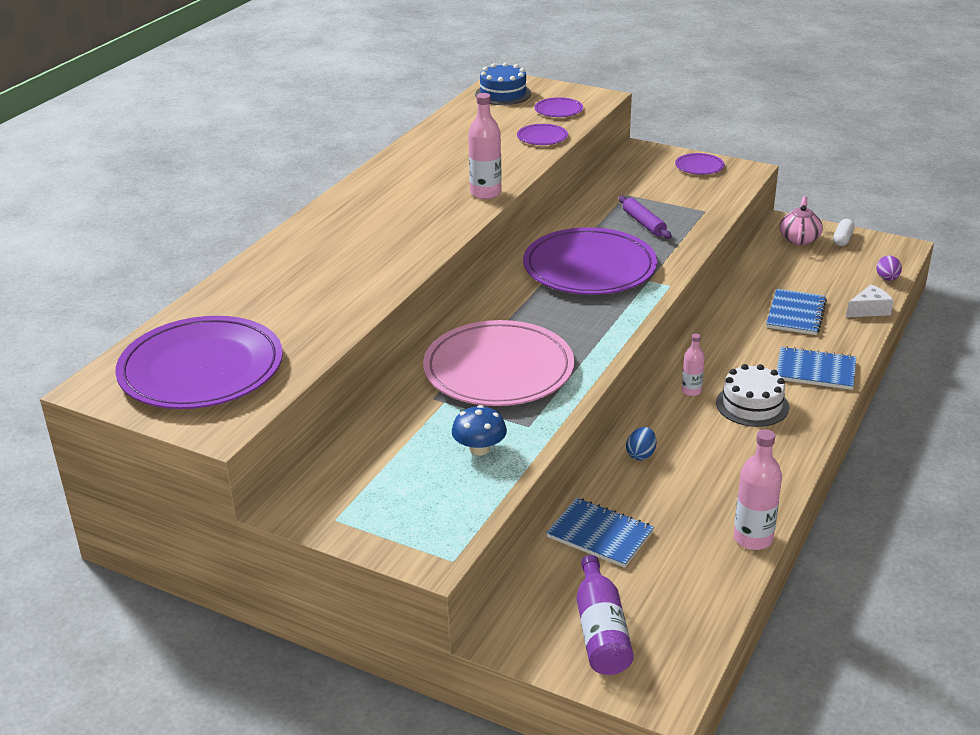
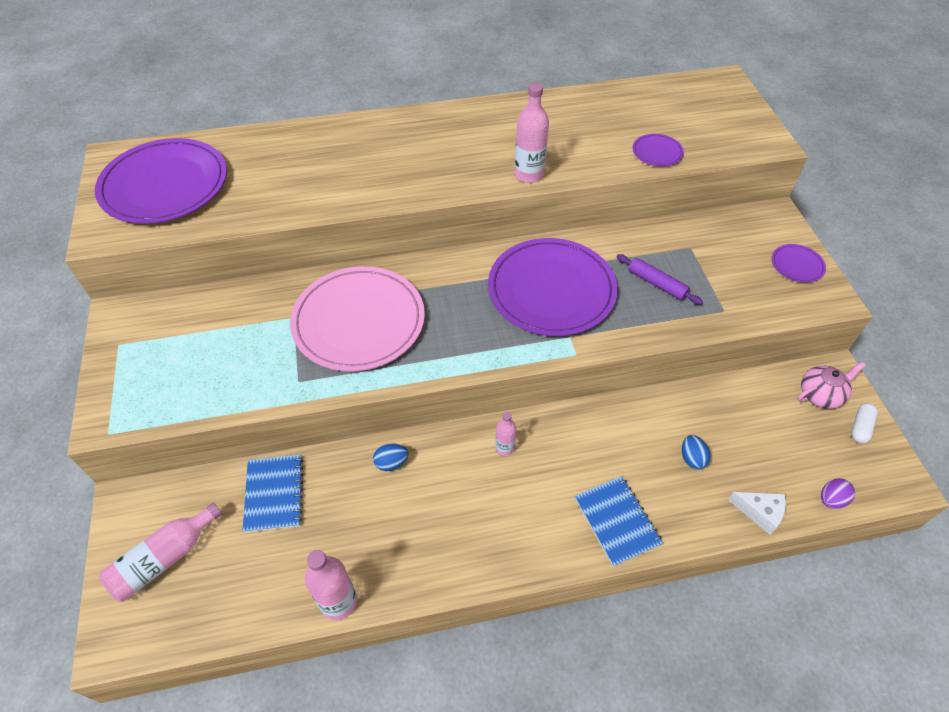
camera: 50 degrees right, 20 degrees up
(479, 449) = (249, 370): blue mushroom -> none
(503, 94) = (702, 92): blue cake -> none
(558, 110) = (716, 135): purple plate -> none
(601, 631) = (164, 558): purple bottle -> pink bottle
(644, 223) = (657, 284): purple rolling pin -> purple rolling pin turned 75 degrees counterclockwise
(752, 405) = (522, 501): white cake -> none
(795, 314) = (692, 458): blue notebook -> blue egg
(842, 239) = (860, 427): white capsule -> white capsule turned 45 degrees counterclockwise

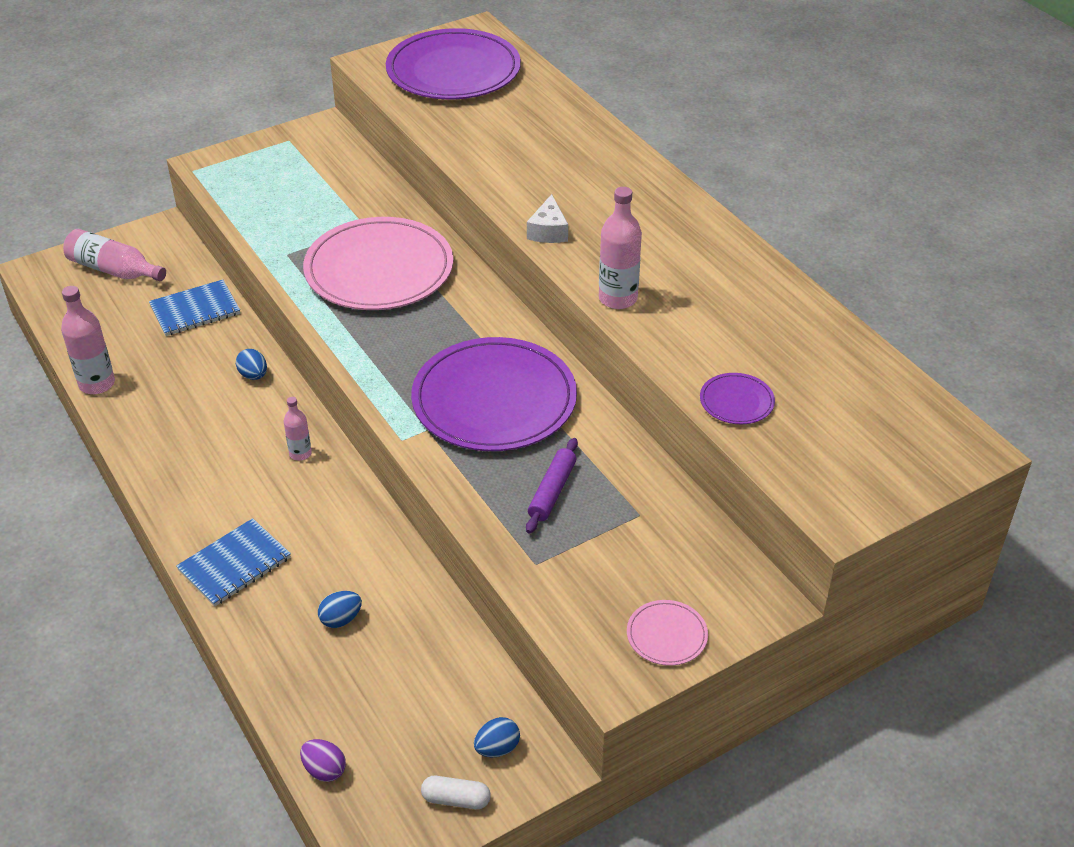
camera: 70 degrees right, 10 degrees down
(760, 512) = (283, 695): white cheese -> white cheese (548, 231)
(797, 265) = (666, 635): purple plate -> pink plate
(820, 394) = (497, 748): pink teapot -> blue egg

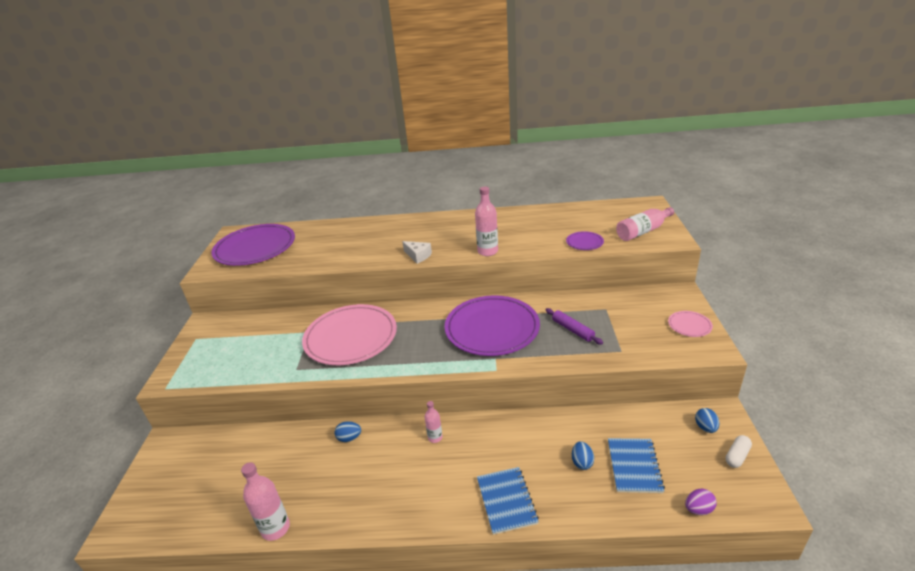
camera: 55 degrees left, 10 degrees down
(114, 270) = (172, 481): pink bottle -> pink bottle (643, 231)
(195, 310) = (261, 448): blue notebook -> blue notebook (634, 466)

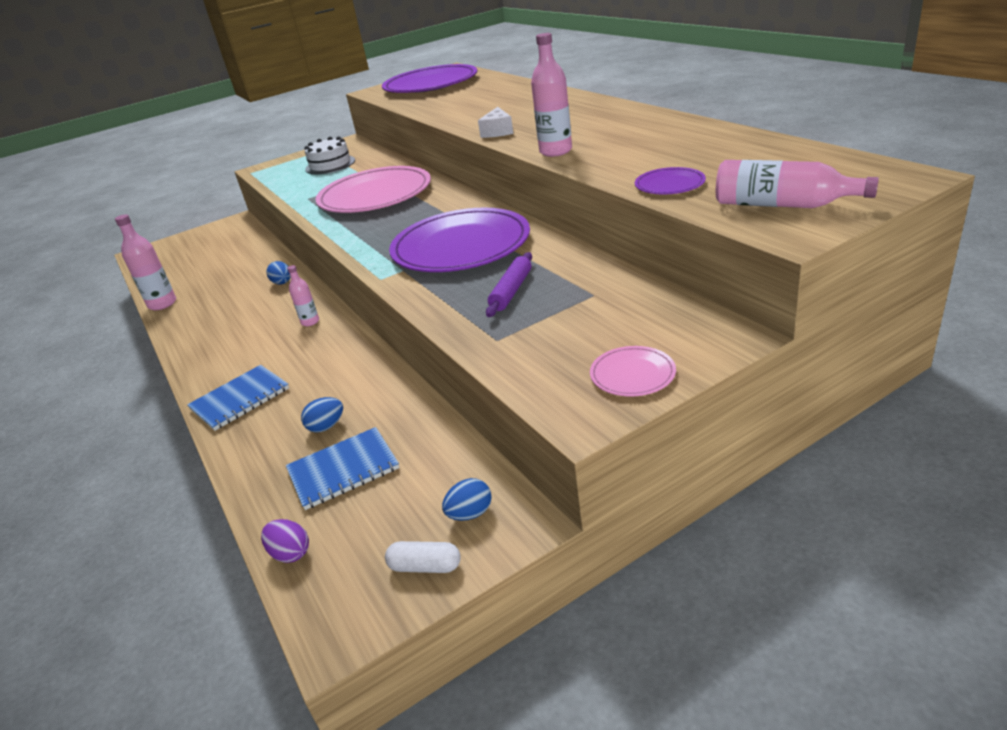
camera: 60 degrees right, 0 degrees up
(242, 342) = (330, 165): none -> white cake

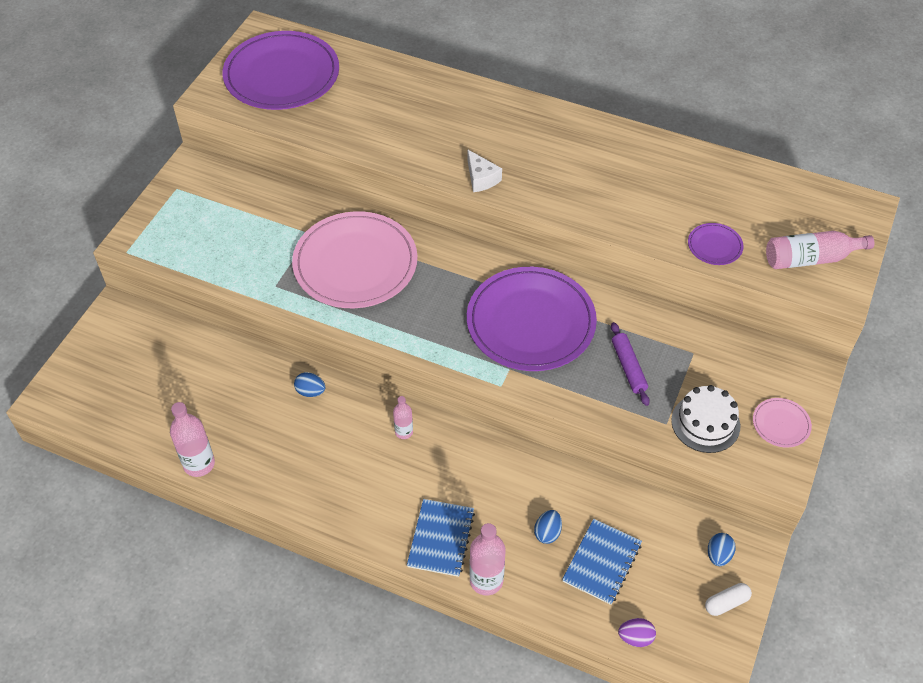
camera: 40 degrees left, 20 degrees up
(330, 165) = (228, 216): white cake -> white cake (705, 423)
(555, 151) = (575, 208): pink bottle -> pink bottle (486, 580)

